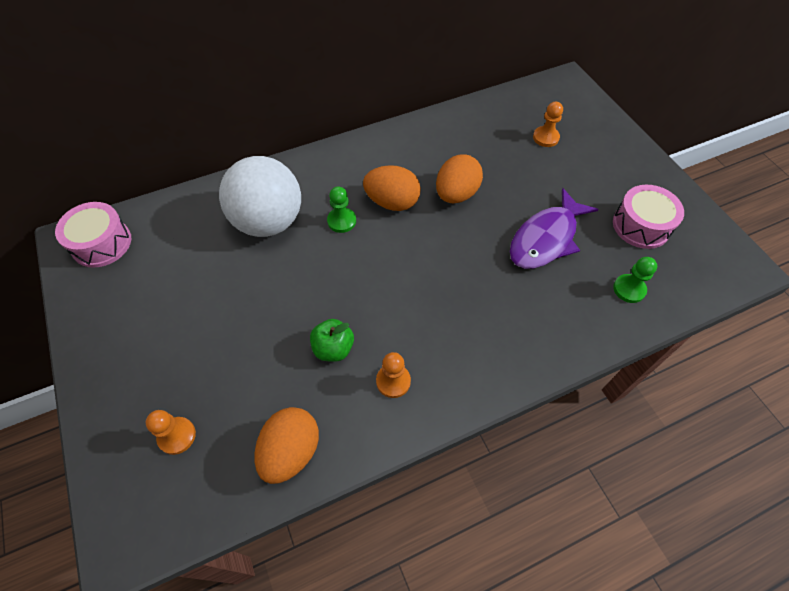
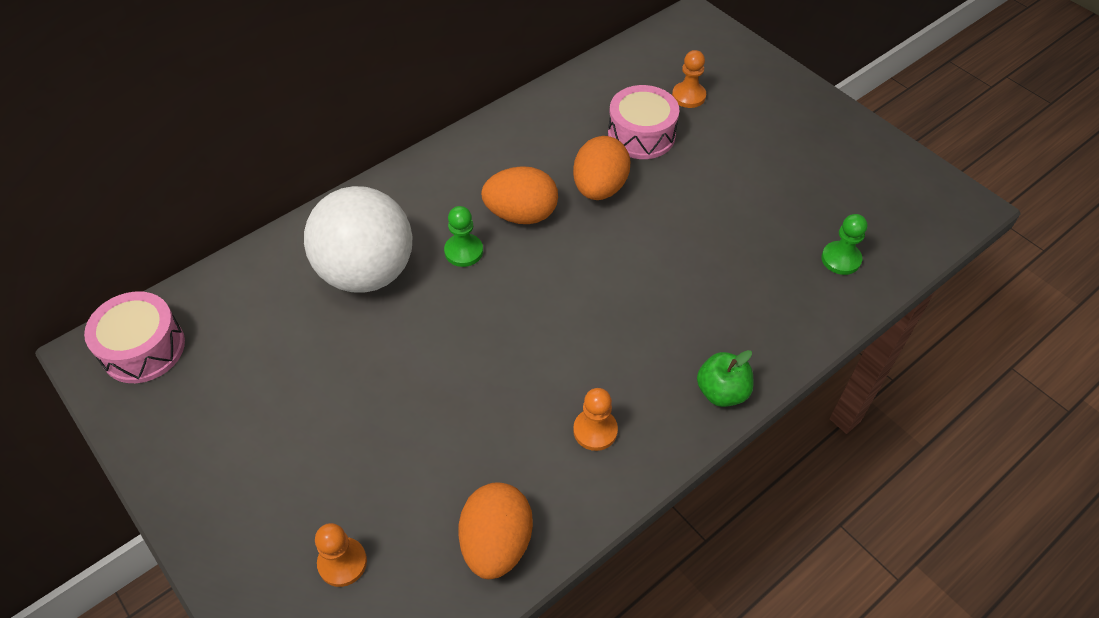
camera: 15 degrees left, 5 degrees down
(333, 348) = (507, 409): green apple -> green apple (722, 392)
(546, 238) = (726, 220): purple fish -> none
(641, 225) = (833, 181): pink drum -> pink drum (641, 135)

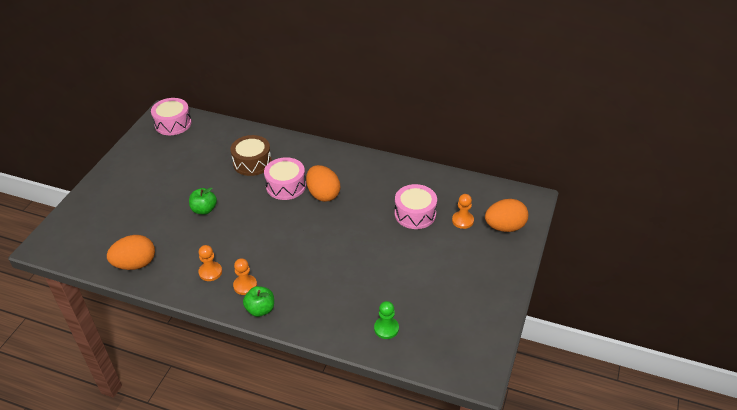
camera: 60 degrees right, 10 degrees down
(342, 563) = (105, 223): orange pawn -> orange pawn (245, 285)
(367, 272) = (252, 162): white ball -> brown drum
(432, 385) = (204, 210): none -> green apple
(464, 251) = (286, 186): green pawn -> pink drum
(599, 188) = (363, 214): orange egg -> orange egg (504, 227)

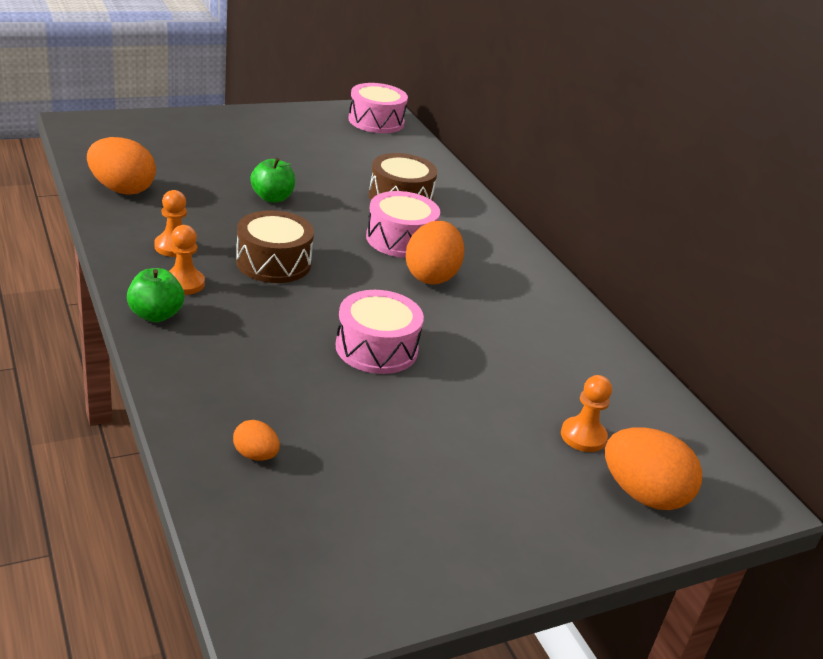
camera: 40 degrees right, 10 degrees down
(260, 243) = (273, 262): none -> brown drum
(386, 328) = (255, 455): green pawn -> orange egg
(415, 214) = (521, 378): pink drum -> pink drum (376, 348)

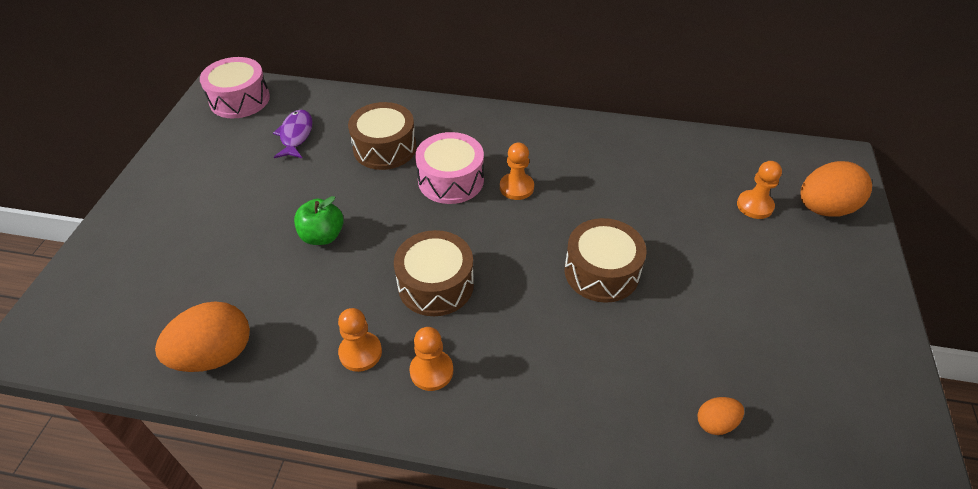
camera: 50 degrees left, 15 degrees up
(155, 315) = (473, 417): green apple -> none
(366, 155) = (296, 135): none -> purple fish
(376, 348) = (601, 272): pink drum -> brown drum
(431, 276) = (516, 187): orange egg -> orange pawn

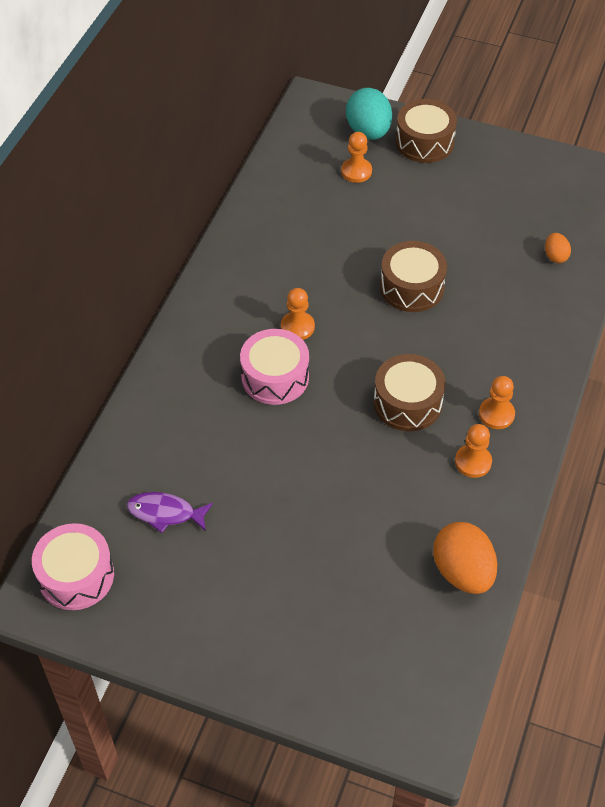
camera: 80 degrees left, 5 degrees up
(322, 236) = (331, 488): green apple -> none
(385, 148) = (211, 429): brown drum -> brown drum (424, 142)
(824, 208) = (368, 132): orange egg -> turquoise egg

